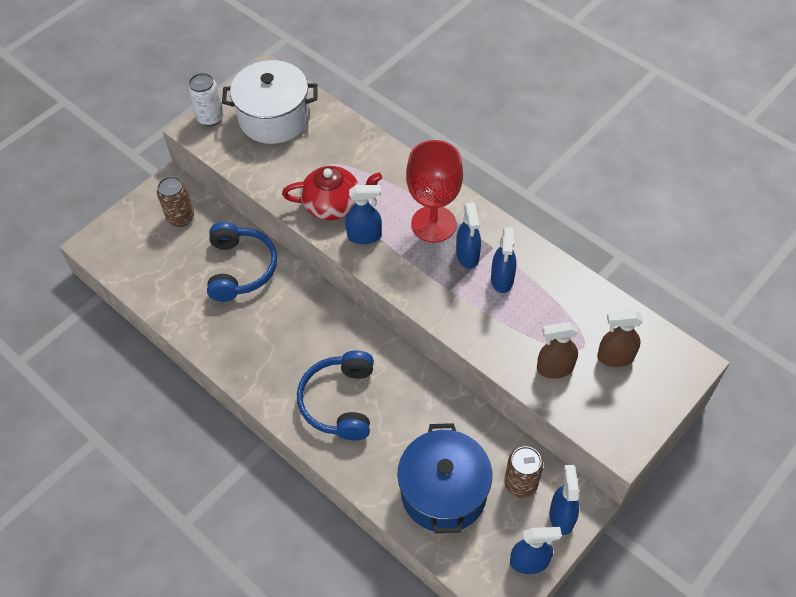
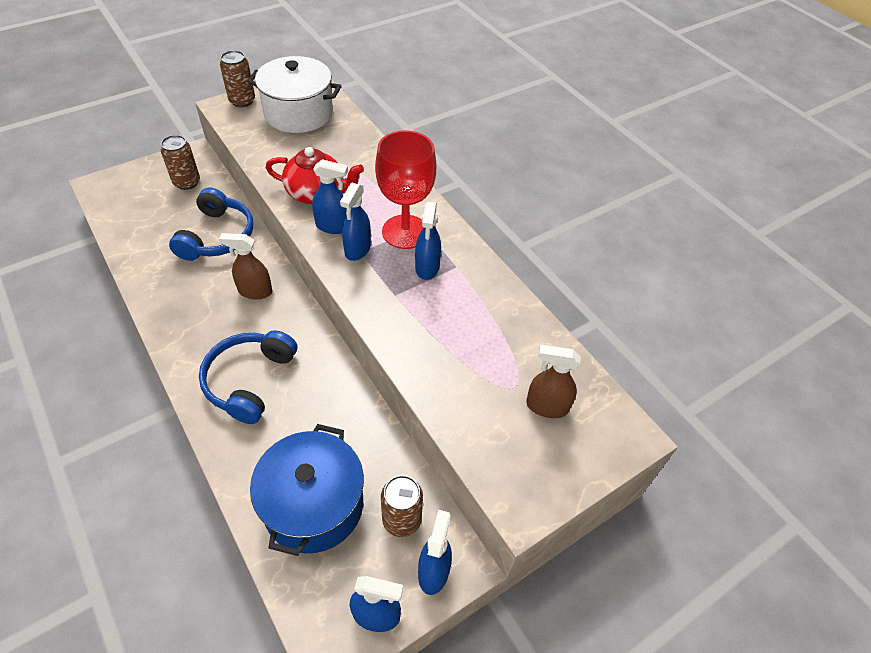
camera: 10 degrees right, 5 degrees down
(210, 117) = (242, 101): white can -> brown can
(502, 279) = (453, 298): blue spray bottle -> blue spray bottle (357, 249)
(554, 368) = (474, 400): brown spray bottle -> brown spray bottle (255, 291)

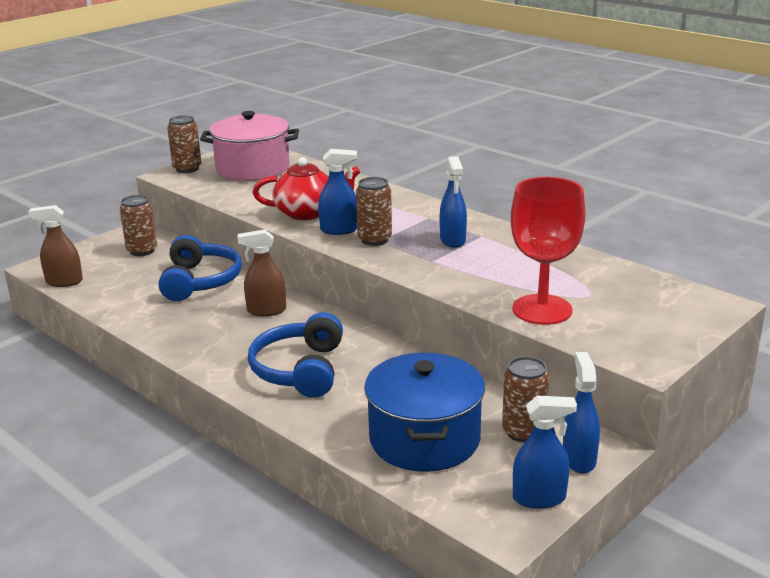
camera: 10 degrees left, 25 degrees down
(298, 113) = (253, 168): white pot -> pink pot
(357, 249) = (374, 240): blue spray bottle -> brown can
(405, 232) = (415, 223): red goblet -> red goblet (542, 310)
(546, 406) = (628, 301): brown spray bottle -> brown spray bottle (64, 282)

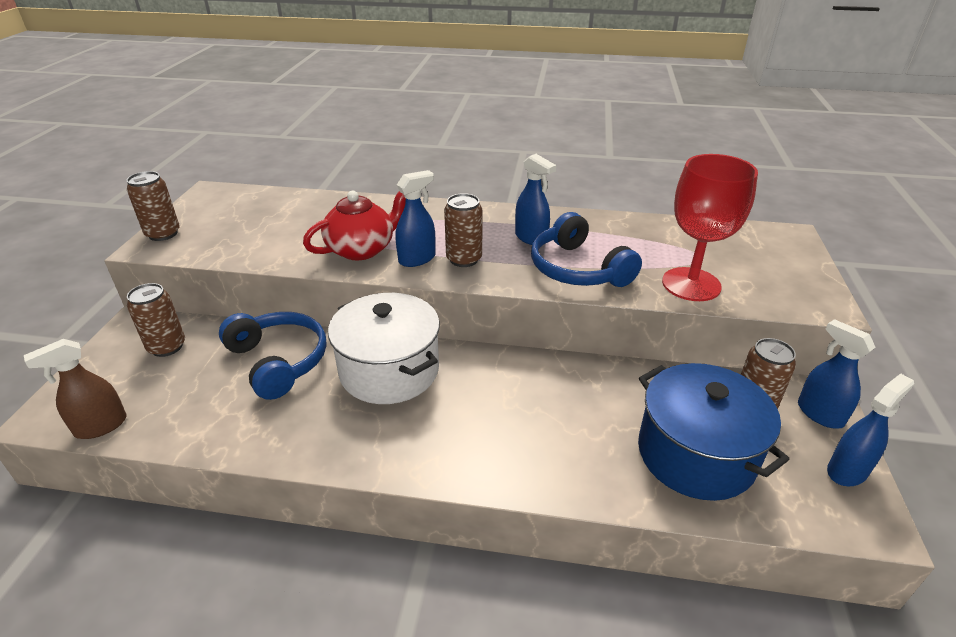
camera: 35 degrees left, 10 degrees up
(253, 168) = (242, 214): pink pot -> none
(266, 310) = (389, 370): brown spray bottle -> white pot
(299, 370) = (500, 428): blue headphones -> blue headphones (577, 269)

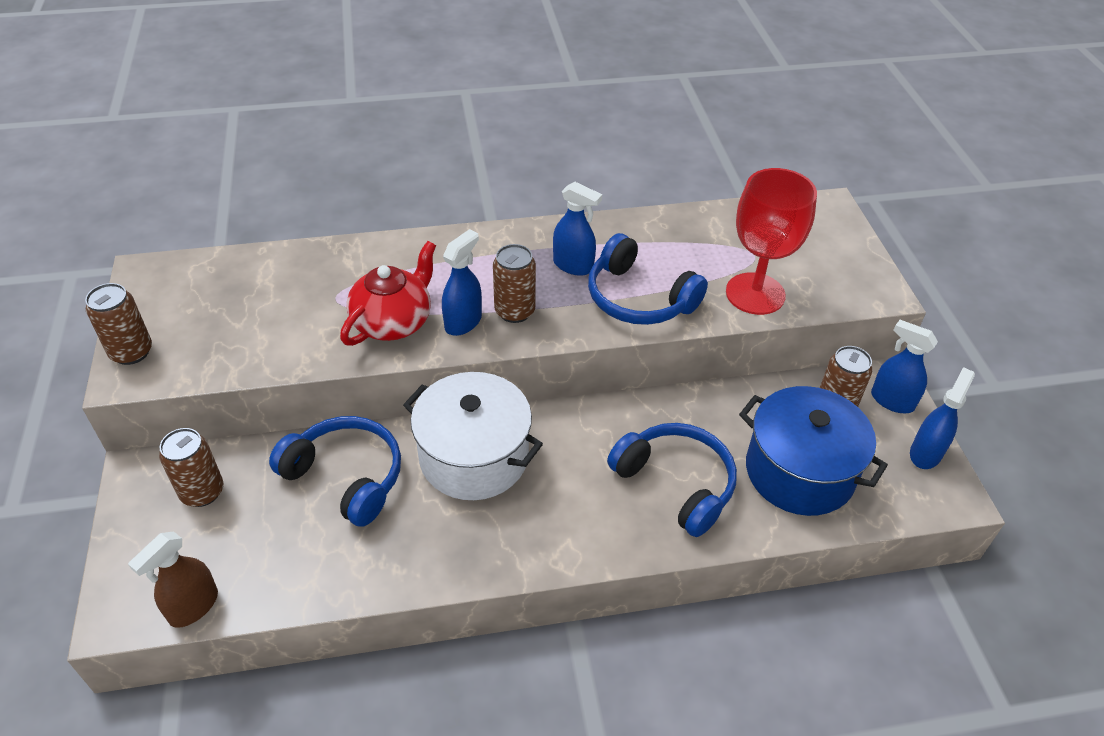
camera: 20 degrees left, 10 degrees up
(563, 434) = (676, 483): none -> blue headphones

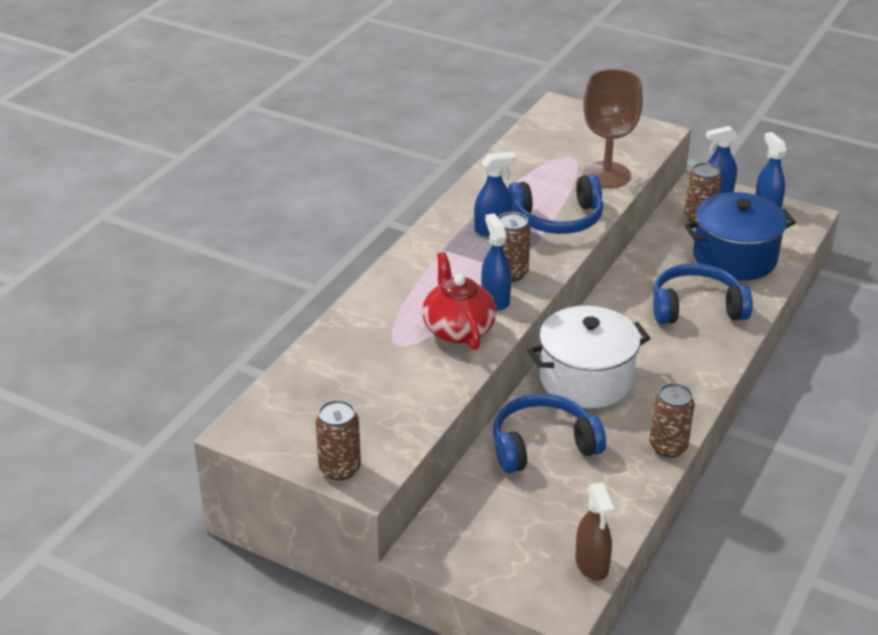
camera: 50 degrees left, 10 degrees down
(202, 492) = (482, 523): brown can -> brown can (668, 447)
(755, 294) = (606, 175): red goblet -> brown goblet

